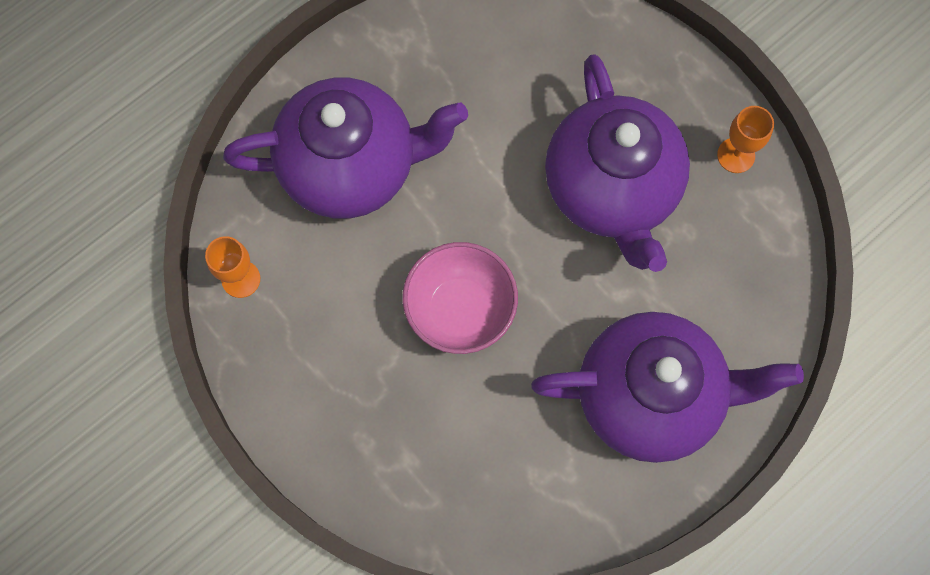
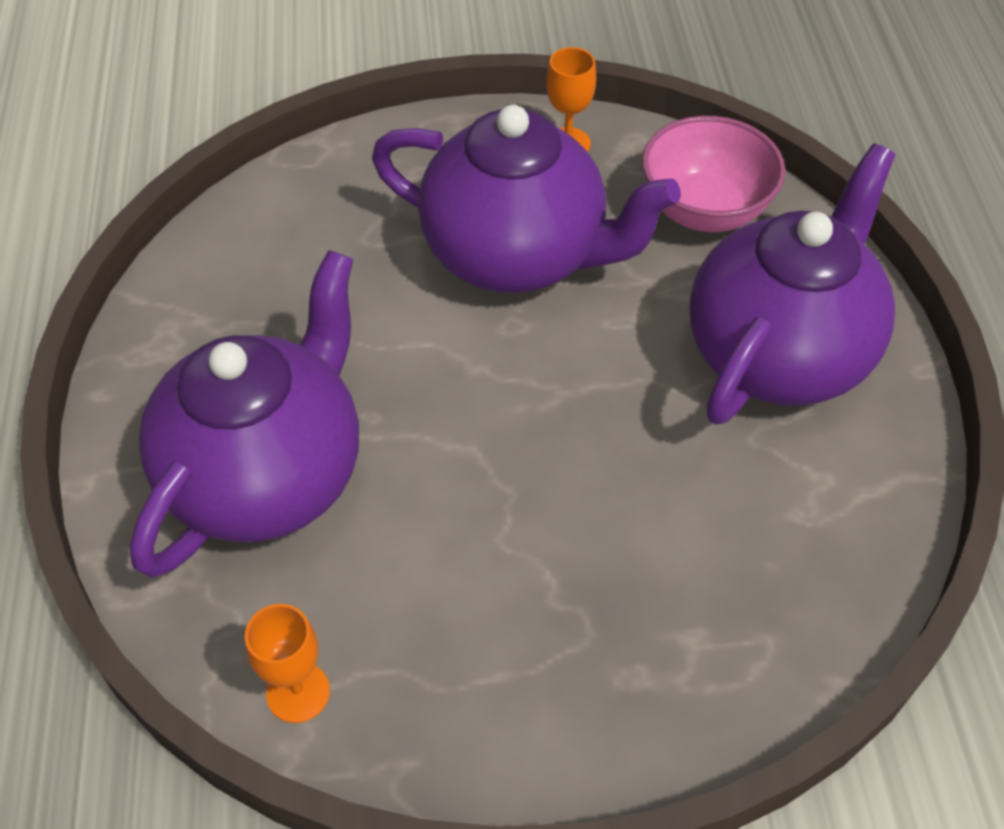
camera: 55 degrees left, 20 degrees down
(460, 310) = (541, 470): pink bowl -> pink bowl (704, 210)

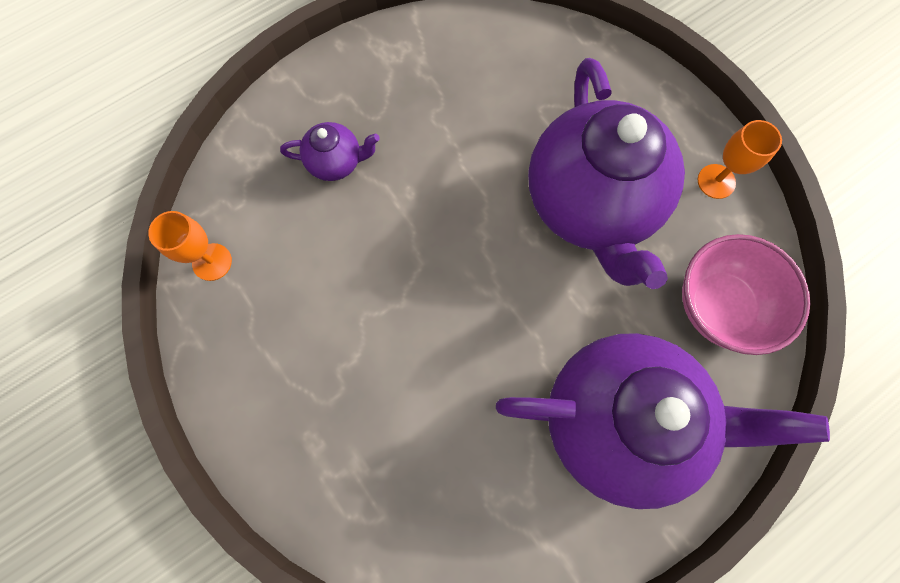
camera: 60 degrees right, 20 degrees up
(267, 476) = (336, 162): purple teapot -> purple teapot, size x0.42

